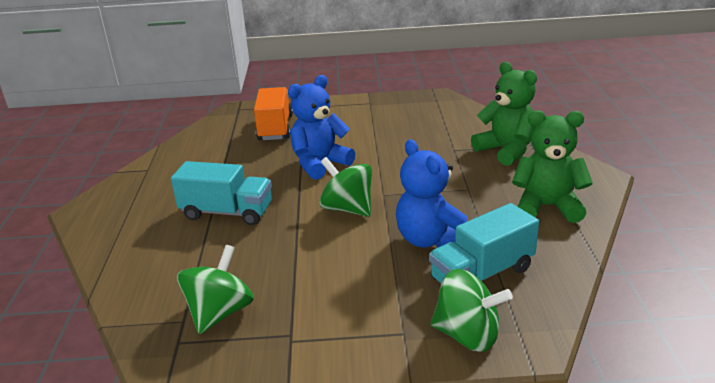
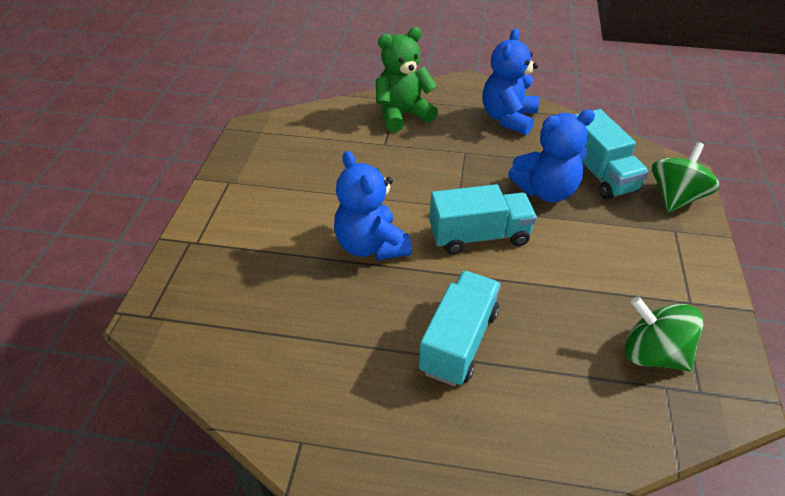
camera: 80 degrees left, 15 degrees up
(275, 128) = (246, 278): orange truck -> none
(347, 209) = (479, 236): green spinning top -> turquoise truck
(547, 207) = (508, 118): green teddy bear -> blue teddy bear

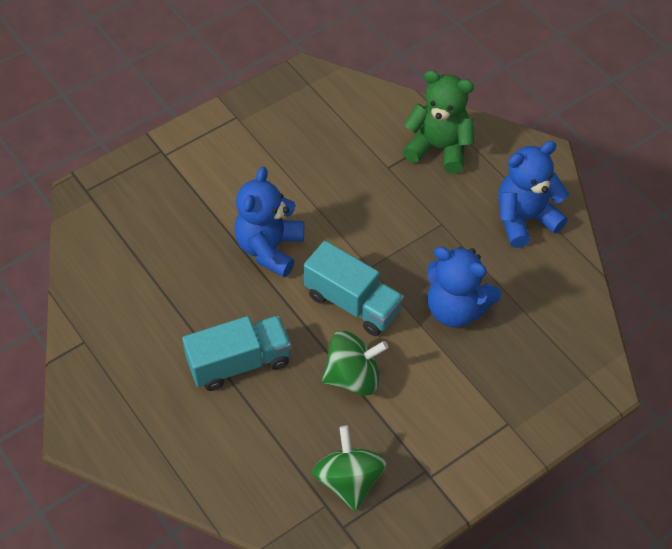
camera: 45 degrees right, 10 degrees up
(599, 173) = (524, 330): turquoise truck -> none
(675, 197) = (555, 400): green spinning top -> green spinning top (353, 377)

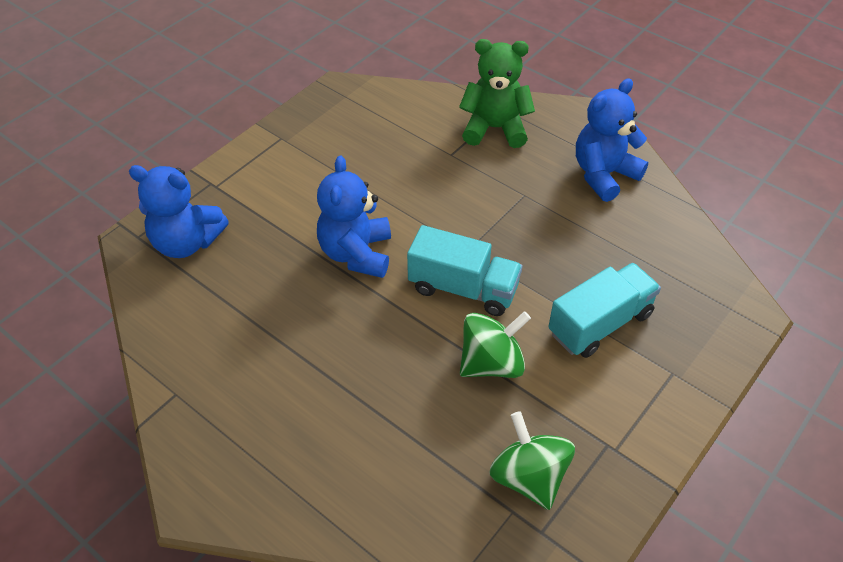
camera: 15 degrees left, 5 degrees down
(239, 363) = (361, 377): turquoise truck -> turquoise truck (600, 324)
(456, 309) = (572, 271): blue teddy bear -> blue teddy bear (186, 242)

